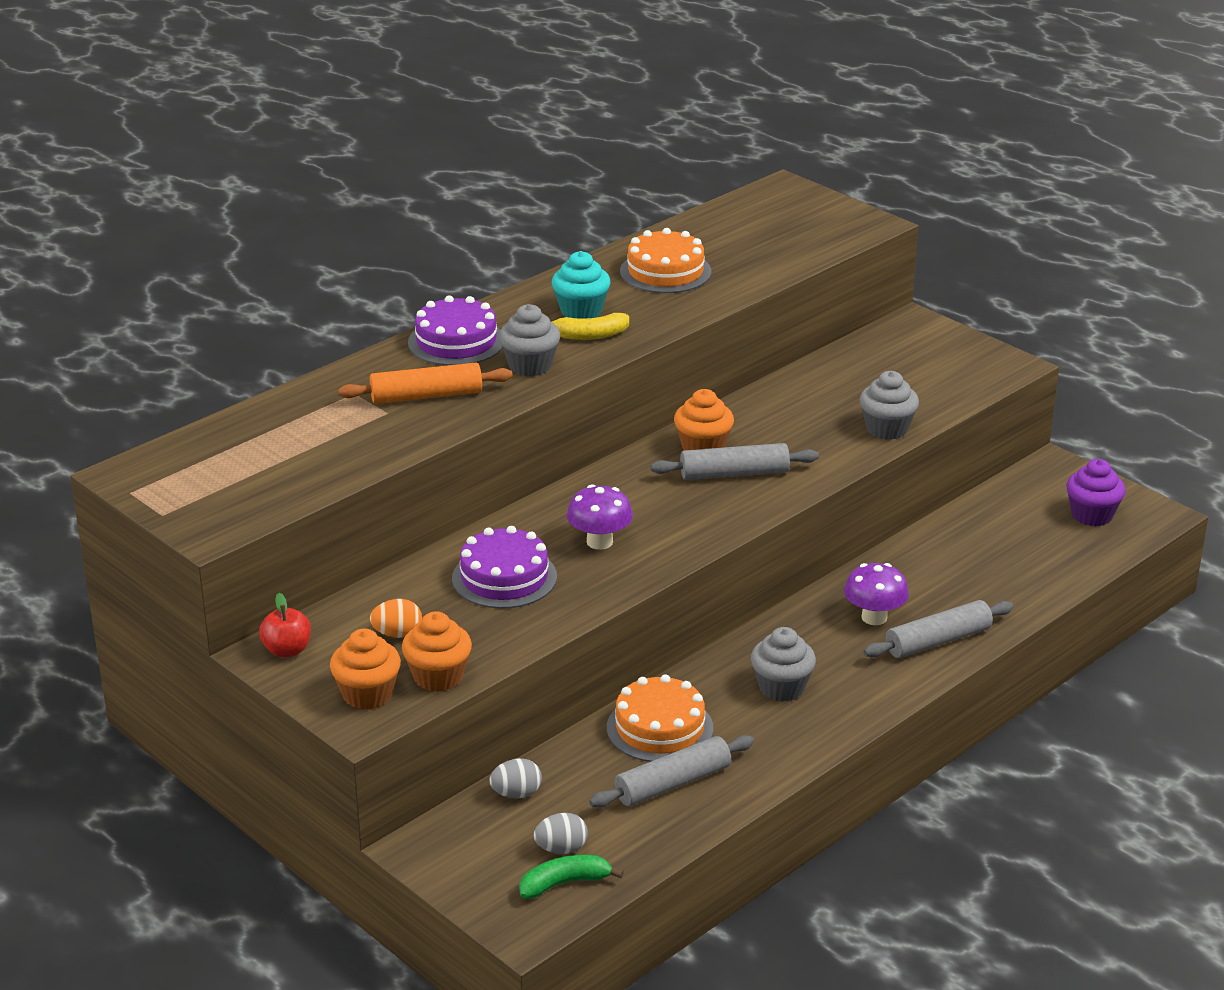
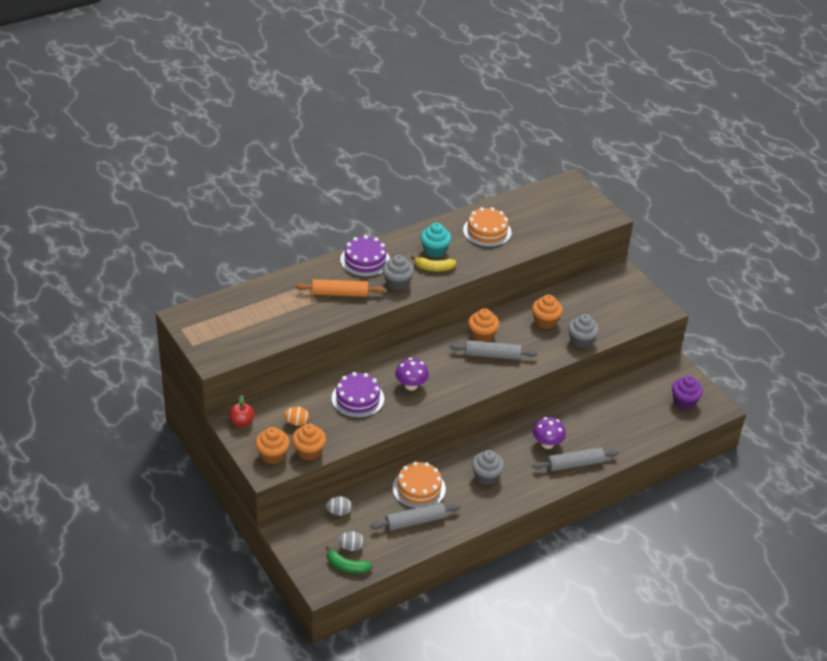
camera: 10 degrees right, 10 degrees up
(564, 883) = (346, 566): green banana -> green banana turned 150 degrees counterclockwise
(809, 411) = (545, 321): none -> orange cupcake

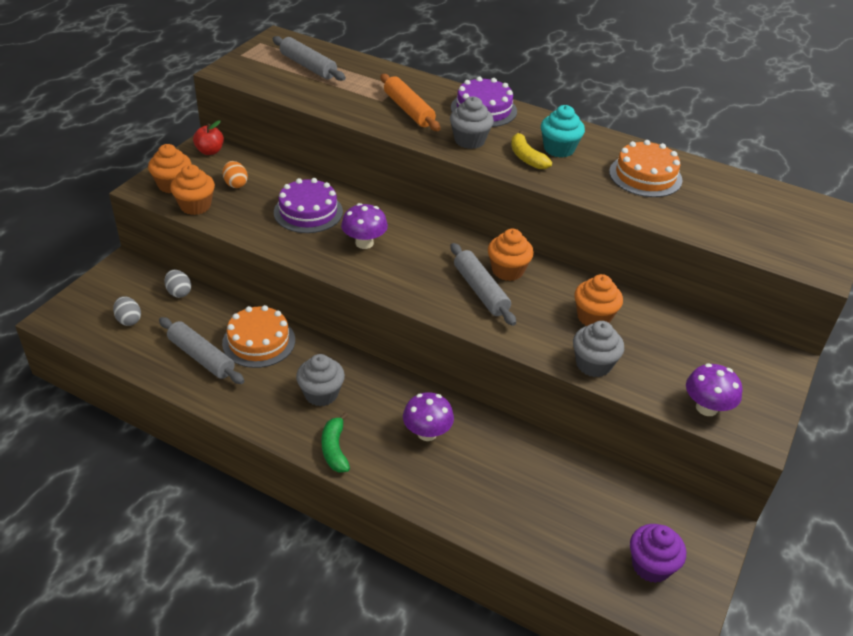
camera: 60 degrees right, 0 degrees up
(346, 566) = (96, 327): green banana -> green banana (334, 449)
(574, 464) = (410, 476): grey rolling pin -> grey rolling pin (308, 66)
(636, 317) = (706, 408): none -> purple mushroom

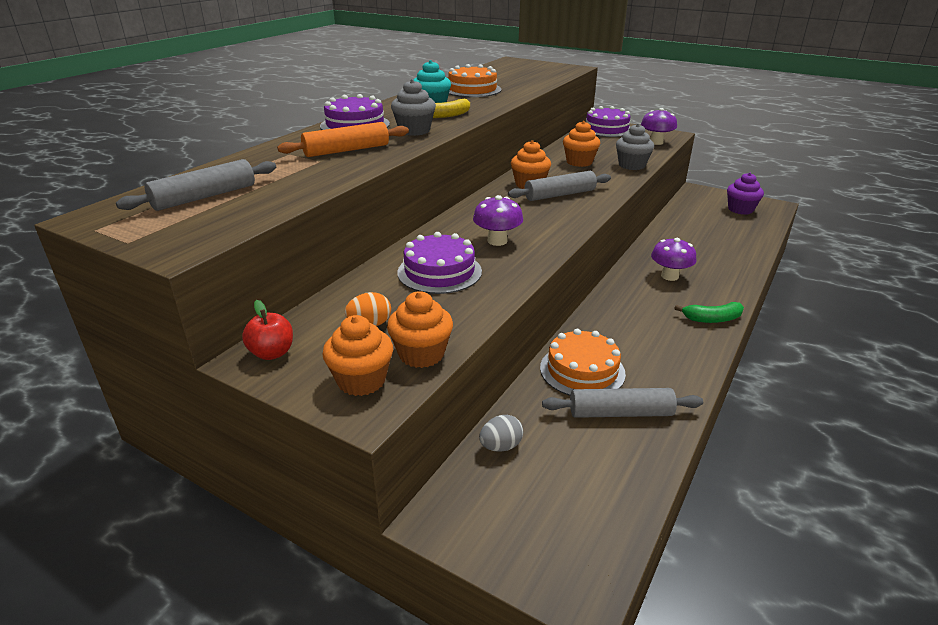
camera: 85 degrees left, 10 degrees down
(129, 320) = (567, 492): grey egg -> none
(201, 357) = (620, 413): grey rolling pin -> grey rolling pin turned 45 degrees clockwise
(321, 394) = (646, 327): grey cupcake -> none
(755, 362) = (606, 129): none -> purple cake

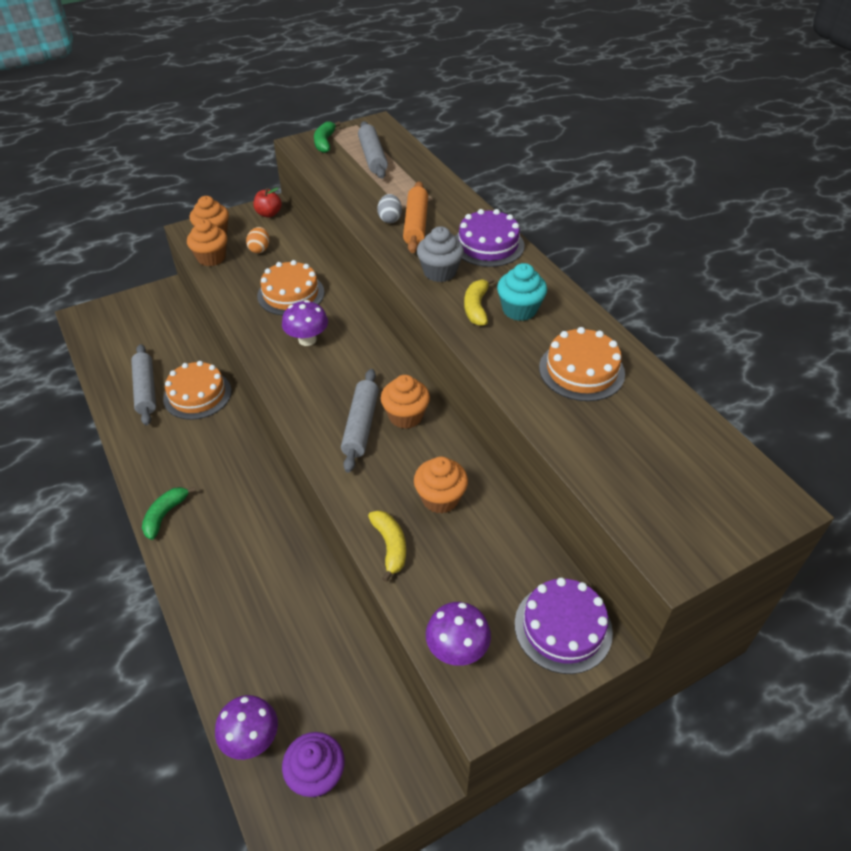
camera: 120 degrees right, 15 degrees up
(169, 235) = (324, 142): none -> green banana
(439, 272) = (291, 294): purple cake -> orange cake
(500, 446) = (180, 328): grey egg -> grey egg (390, 219)
(620, 413) = (146, 390): grey rolling pin -> grey rolling pin turned 45 degrees counterclockwise
(632, 165) = (390, 546): grey cupcake -> yellow banana
(669, 276) = (247, 538): purple mushroom -> purple mushroom (251, 739)

